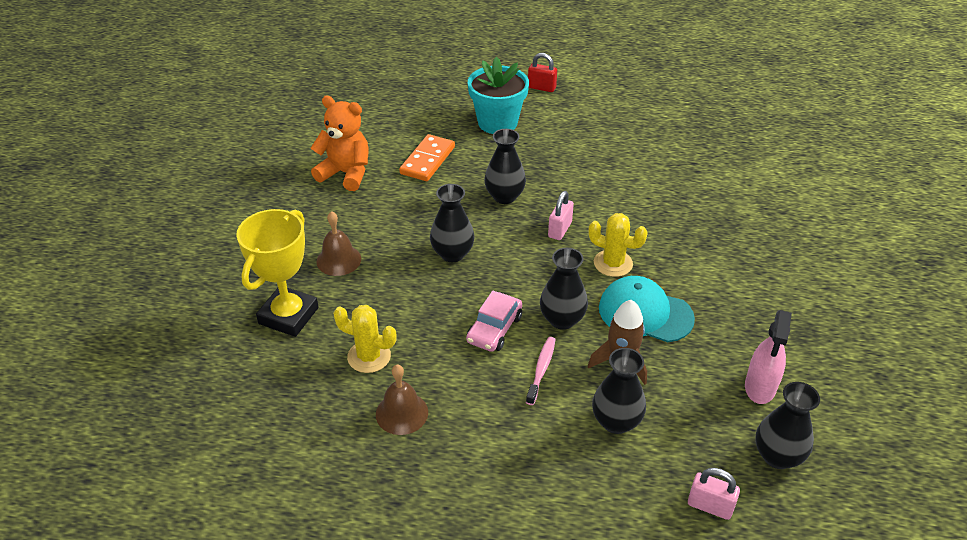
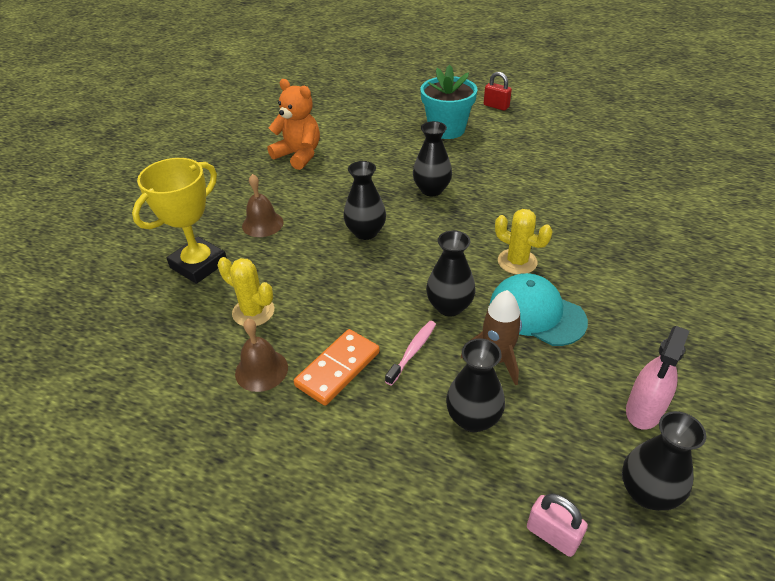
camera: 15 degrees right, 0 degrees up
(428, 160) = (373, 153): orange domino -> orange domino (338, 369)
(494, 329) = (380, 305): pink car -> none
(559, 230) = (474, 224): pink padlock -> none

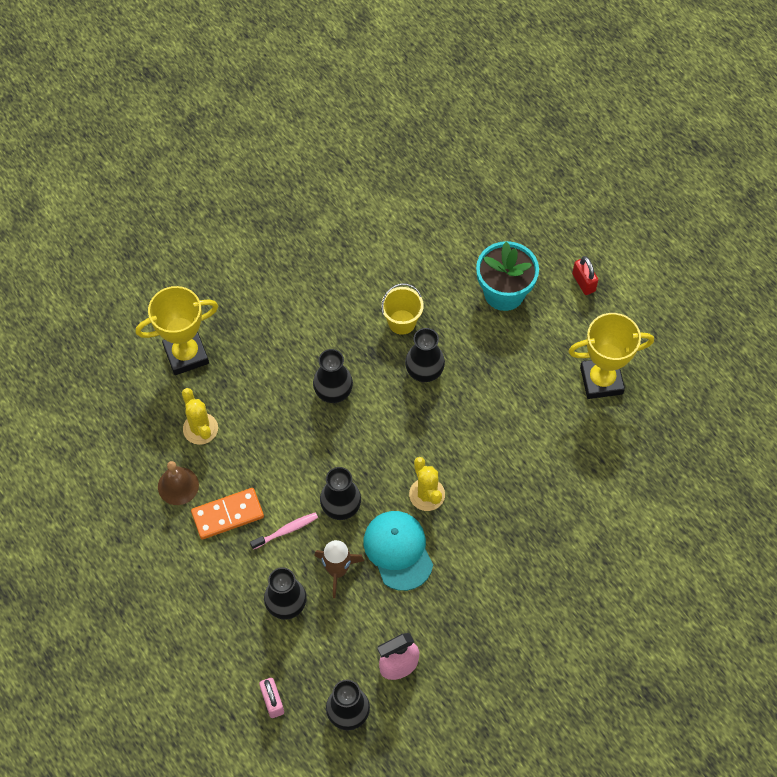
camera: 30 degrees right, 20 degrees up
(262, 224) = (258, 334): brown bell -> none
(299, 155) = (341, 255): orange teddy bear -> none
(384, 171) = (402, 322): none -> yellow bucket
(568, 143) = (601, 380): none -> yellow trophy

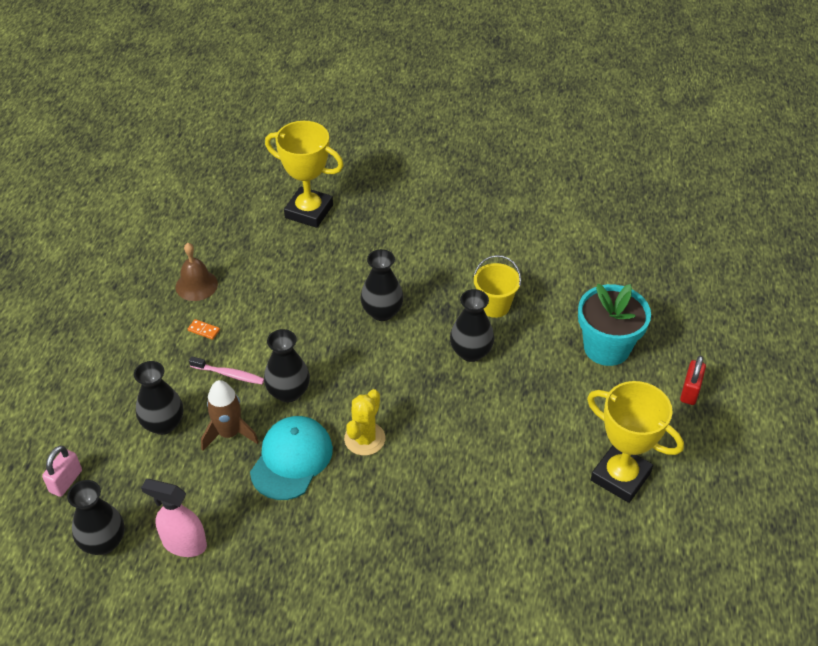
camera: 45 degrees right, 15 degrees down
(200, 429) = (258, 262): yellow cactus -> none
(227, 515) = (203, 330): orange domino -> orange domino, size x0.42

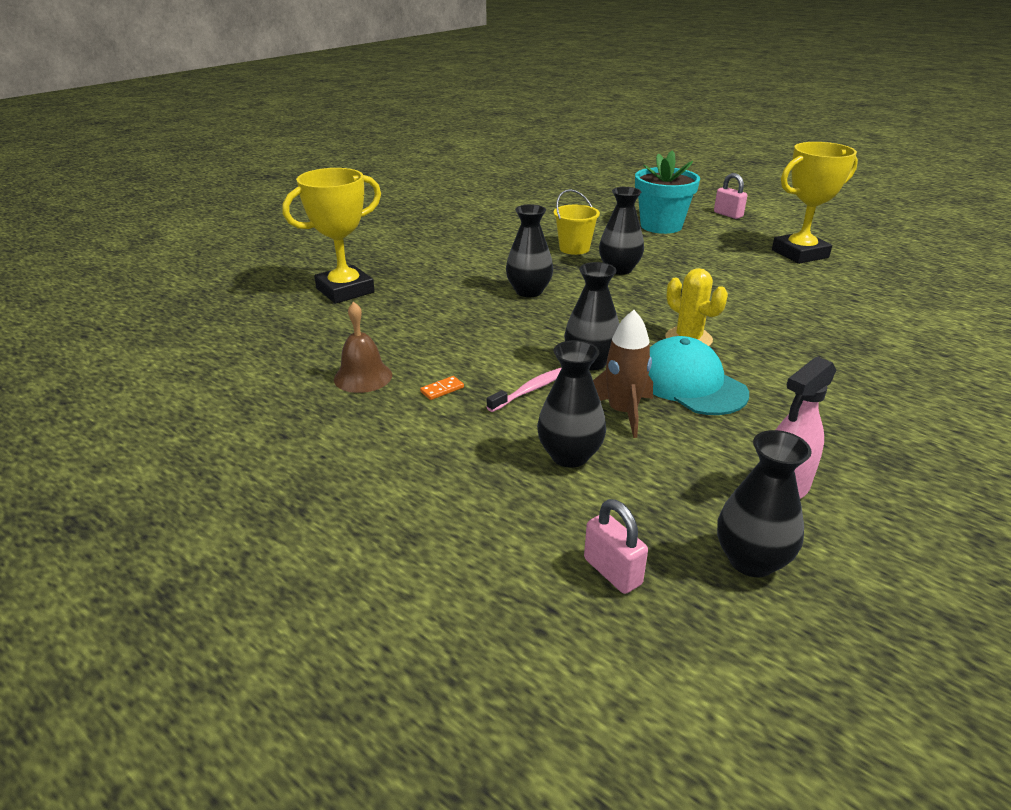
camera: 60 degrees left, 15 degrees down
(690, 391) = (728, 215): red padlock -> pink padlock

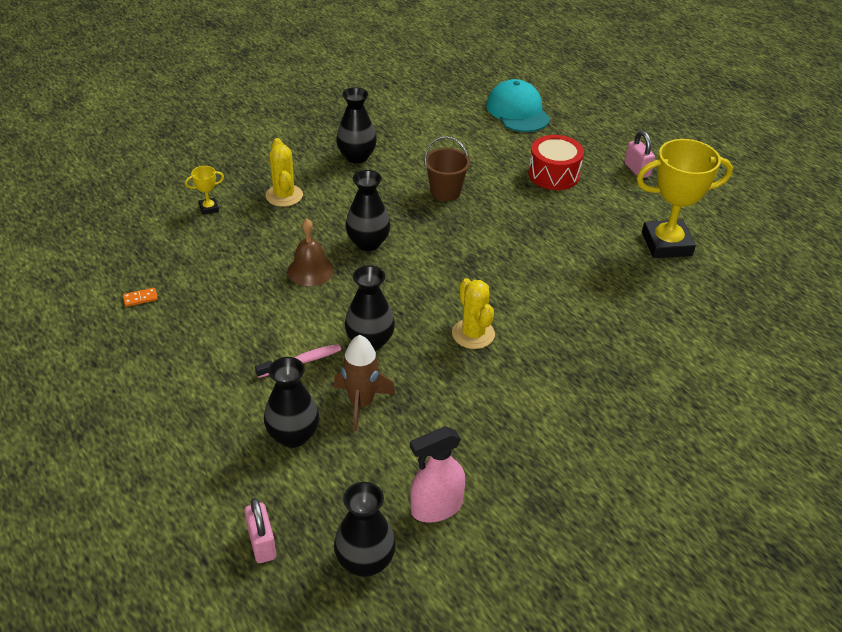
camera: 15 degrees right, 10 degrees up
(345, 290) = (209, 208): yellow trophy -> yellow trophy, size x0.42
(363, 377) = (178, 316): brown bell -> brown bell (310, 270)
(419, 271) = (284, 195): none -> yellow cactus
(442, 390) = (232, 344): orange domino -> orange domino (140, 298)
(574, 248) = (445, 192): yellow bucket -> brown bucket
(619, 269) = (470, 230): black vase -> black vase (356, 157)
(661, 226) = (554, 174): turquoise flower pot -> red drum
(690, 384) = (438, 386): turquoise cap -> turquoise cap (517, 111)

